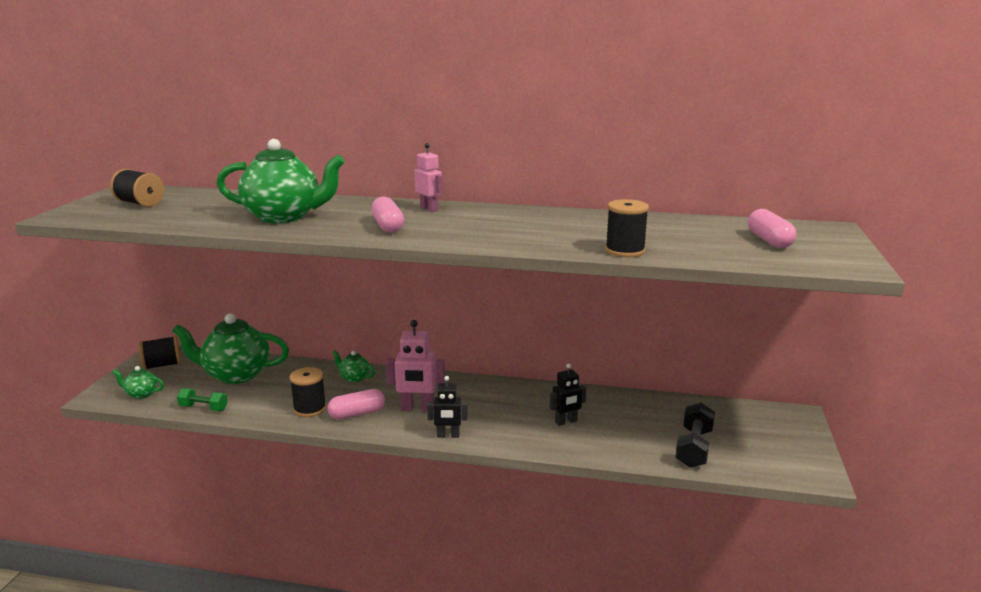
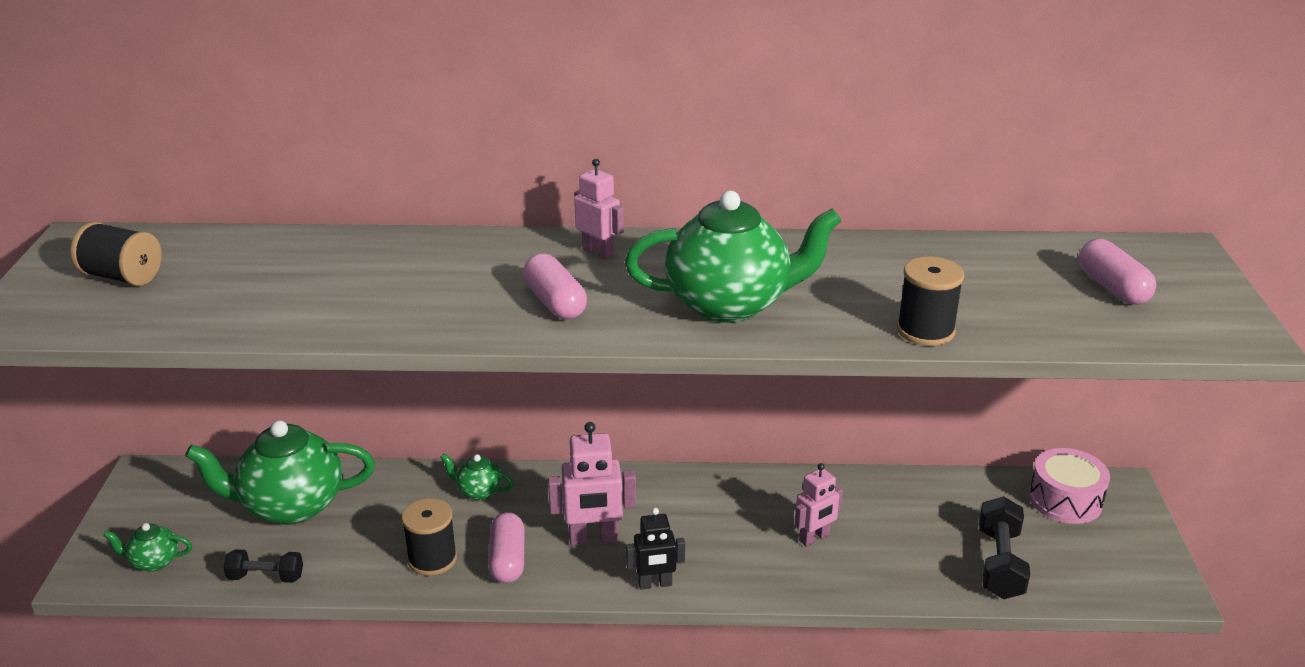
camera: 10 degrees left, 10 degrees up
(162, 365) = (164, 500): black spool -> none
(203, 408) = (266, 577): green dumbbell -> black dumbbell
(284, 217) = (381, 292): green teapot -> green teapot (729, 304)
(357, 414) = (507, 560): pink capsule -> pink capsule turned 60 degrees counterclockwise
(566, 422) = (814, 538): black robot -> pink robot
(753, 417) = (1065, 500): none -> pink drum

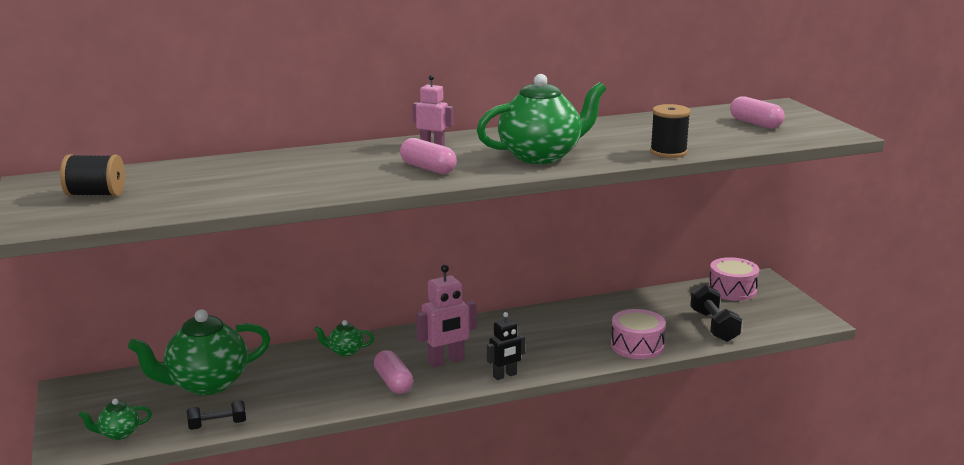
camera: 20 degrees left, 10 degrees down
(432, 559) = (338, 392): black spool -> none
(814, 538) = (592, 334): pink robot -> none
(866, 574) = (637, 346): none -> pink drum

